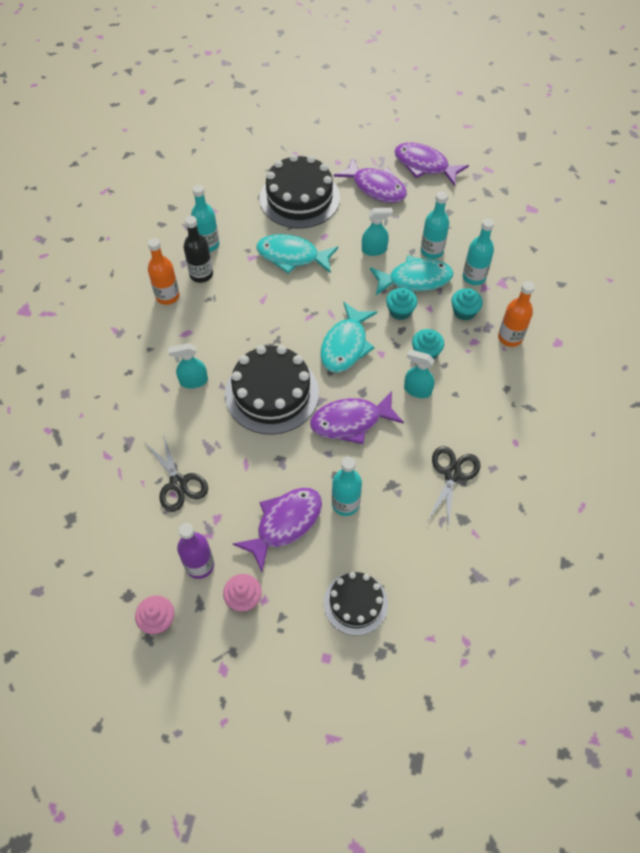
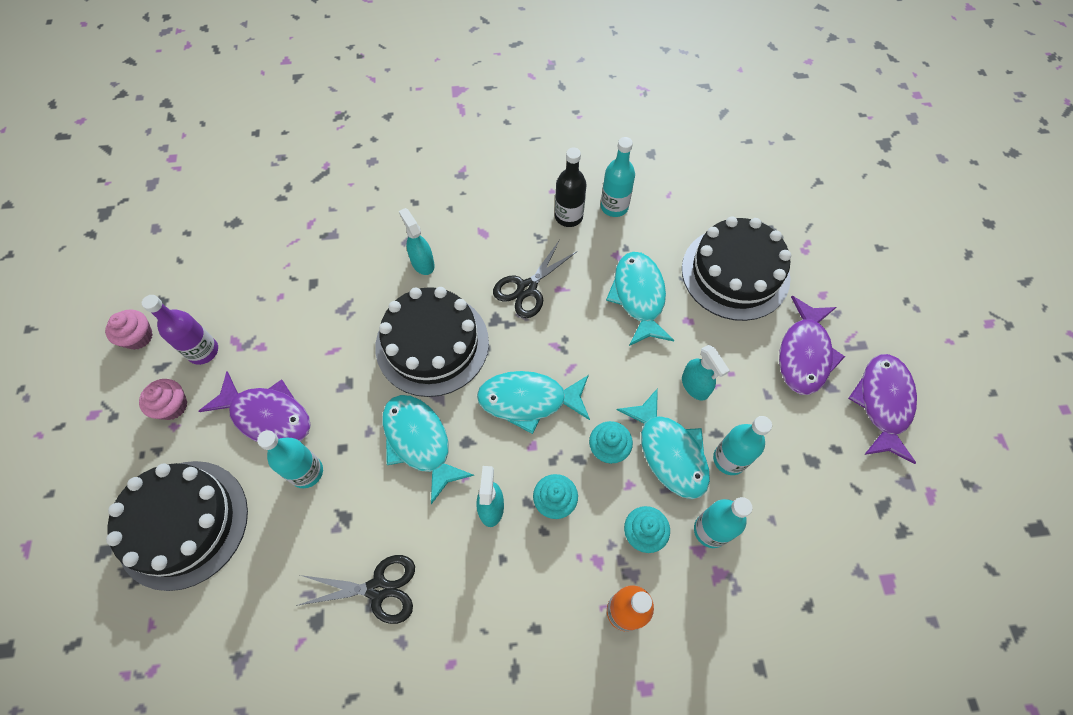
camera: 70 degrees right, 5 degrees up
(167, 296) = (525, 197): orange bottle -> none
(178, 483) = (293, 296): black scissors -> black scissors (527, 288)
(351, 422) = (419, 442): purple fish -> turquoise fish
(355, 603) = (183, 523): black cake -> black cake, size x1.69

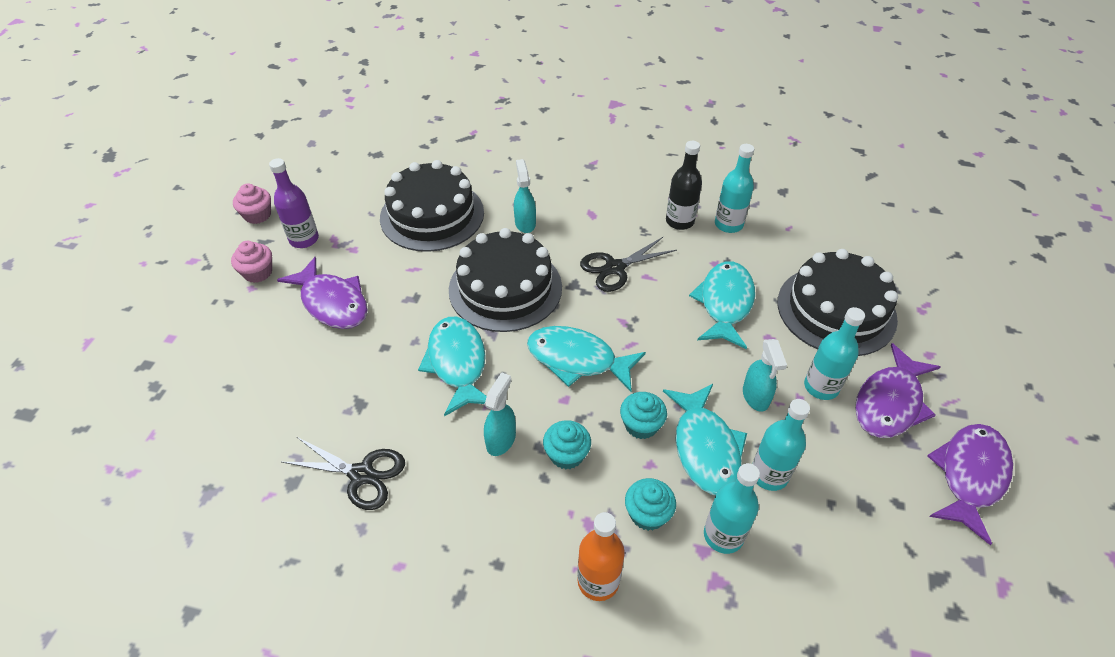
camera: 20 degrees right, 15 degrees down
(183, 523) = (219, 364): black cake -> black cake (432, 215)
(306, 472) = (344, 356): turquoise bottle -> turquoise bottle (821, 387)

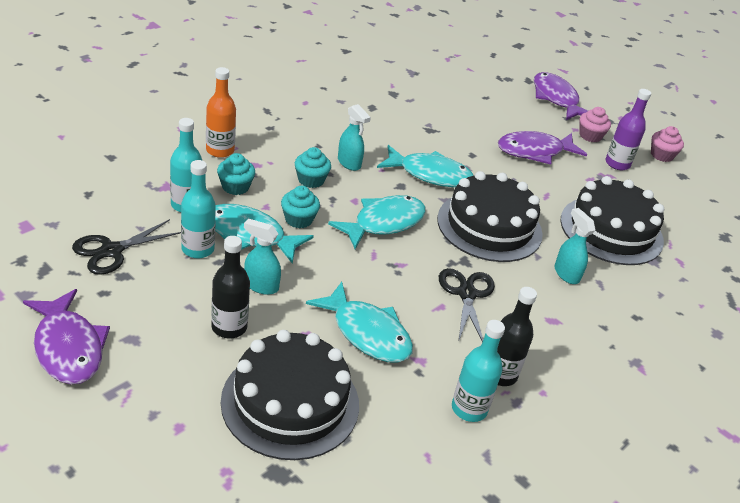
camera: 115 degrees right, 10 degrees down
(361, 474) = (376, 112): black scissors -> black scissors (112, 251)
(525, 223) = (566, 274): turquoise spray bottle -> turquoise spray bottle turned 135 degrees counterclockwise
(821, 387) = (229, 327): turquoise bottle -> black bottle
(889, 402) = (171, 356): purple fish -> purple fish (556, 99)

